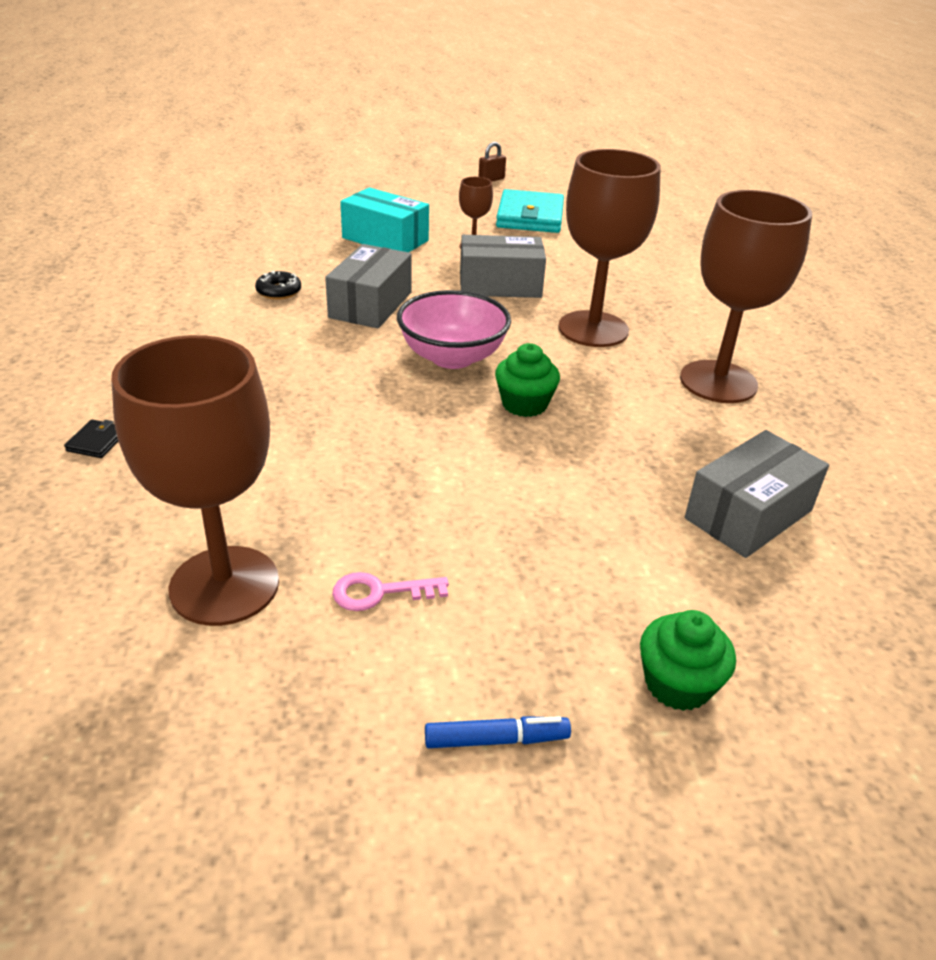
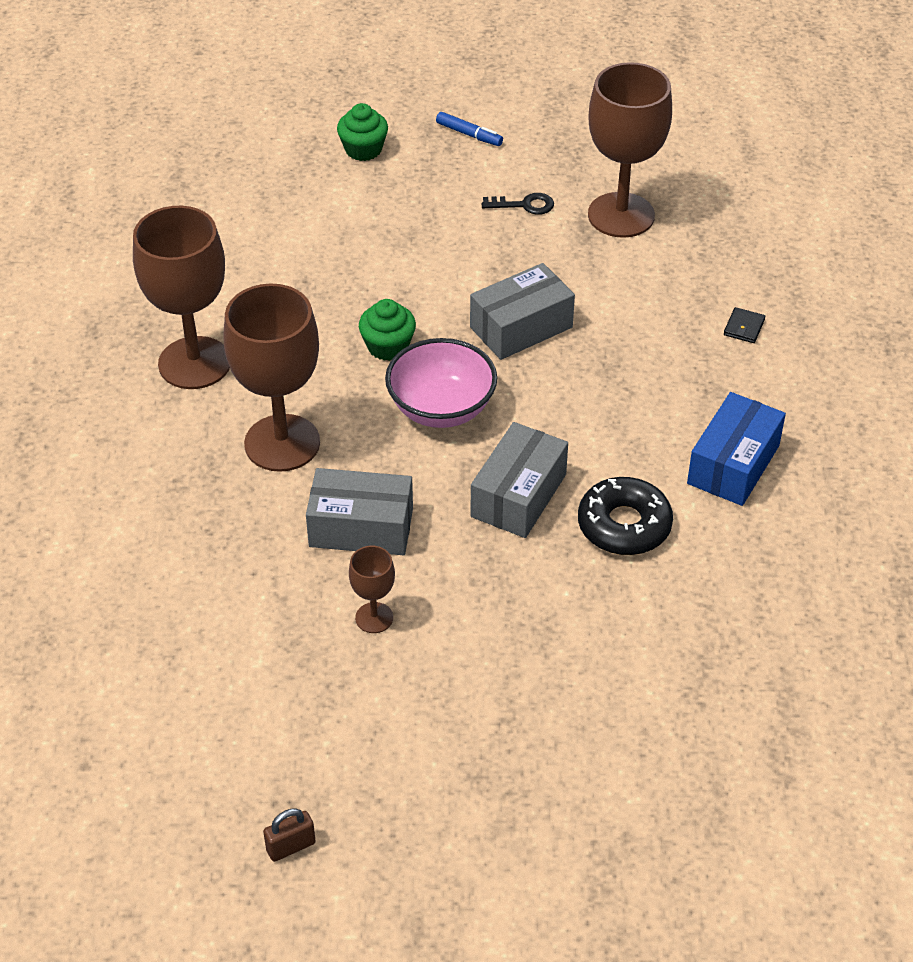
camera: 170 degrees left, 10 degrees up
(165, 329) = (733, 464): none -> blue box
(279, 291) = (624, 525): black donut -> black donut, size x1.80
(380, 592) = (524, 205): pink key -> black key
(385, 239) = (492, 642): turquoise box -> none
(496, 740) = (469, 134): blue marker -> blue marker turned 150 degrees counterclockwise
(530, 217) = (267, 704): turquoise wallet -> none
(748, 514) = (256, 238): grey box -> grey box (521, 327)

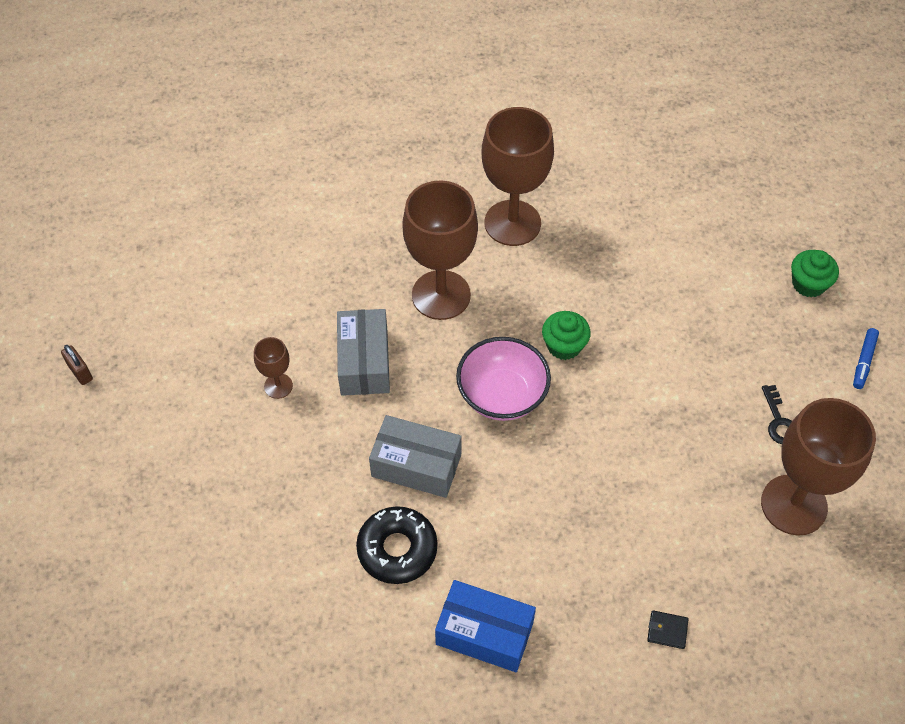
camera: 80 degrees right, 10 degrees up
(521, 327) = (614, 440): grey box -> none

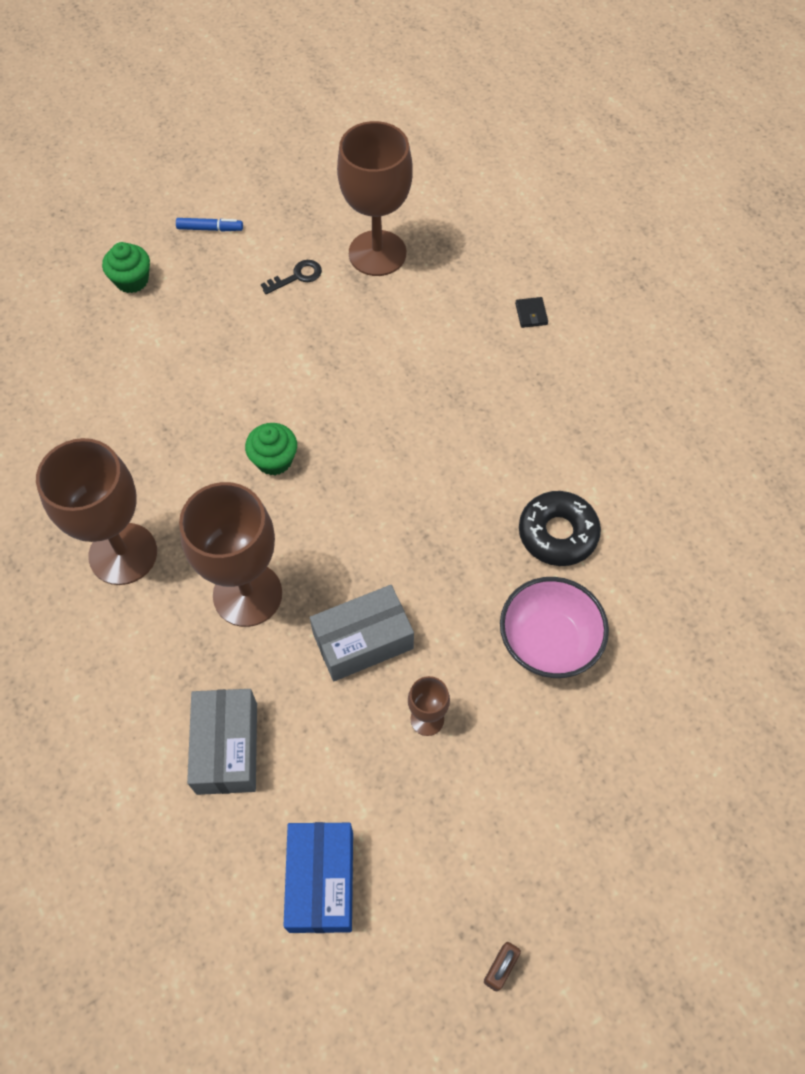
camera: 110 degrees left, 5 degrees up
(416, 465) = (464, 547): grey box -> grey box (227, 748)
(484, 633) = (600, 439): blue box -> blue box (321, 881)
(502, 395) = (354, 497): pink bowl -> pink bowl (548, 641)

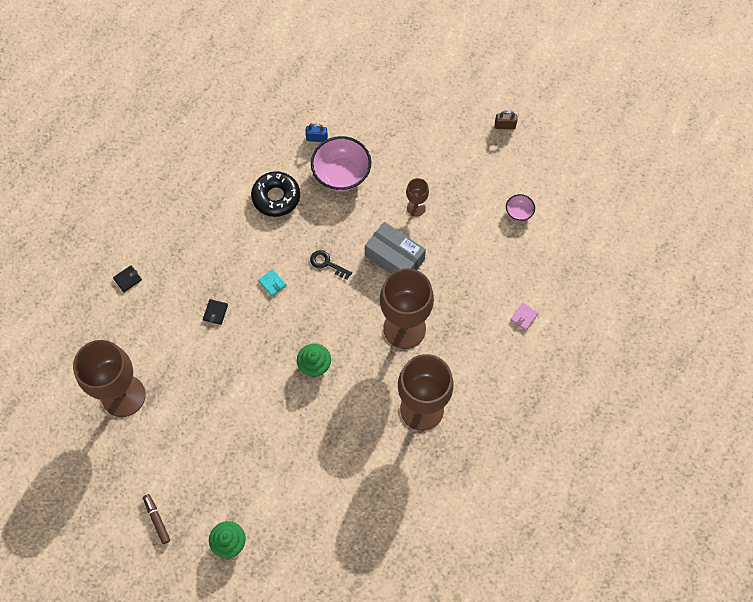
camera: 120 degrees left, 5 degrees up
(147, 772) = (524, 317): none -> pink wallet
(210, 229) = (157, 519): blue marker -> brown marker
(227, 748) = (488, 288): grey box -> none
(297, 276) = (170, 435): black key -> black key (327, 263)
(321, 881) = (519, 212): blue box -> pink bowl
(423, 385) = (215, 312): none -> black wallet
(424, 466) = (272, 283): none -> turquoise wallet
(633, 639) = (317, 138): none -> blue padlock

